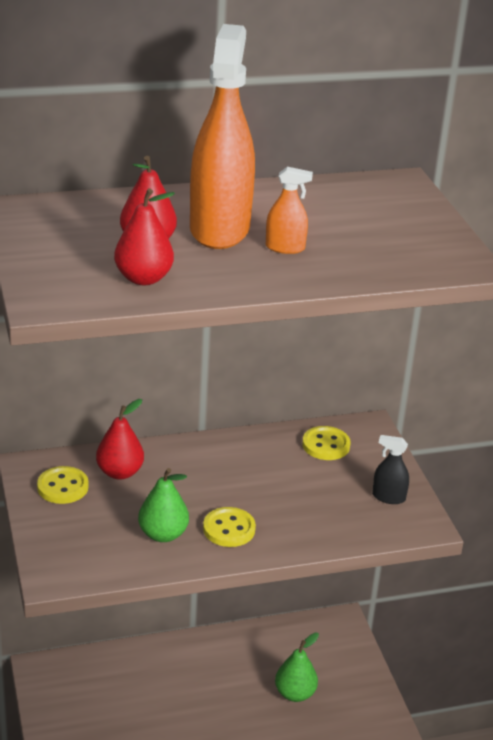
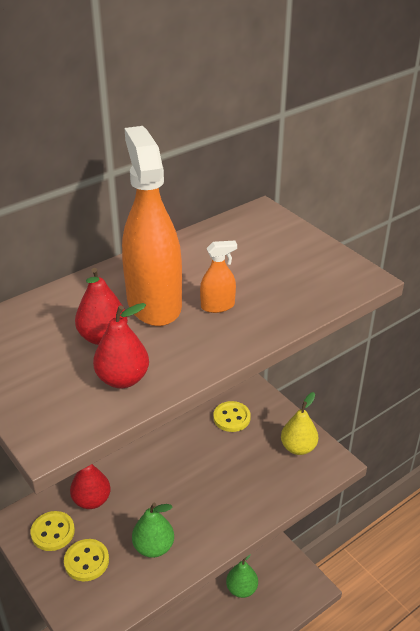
camera: 20 degrees left, 5 degrees up
(229, 529) = (200, 522): yellow button -> yellow button (86, 561)
(388, 497) = (298, 447): black spray bottle -> yellow pear

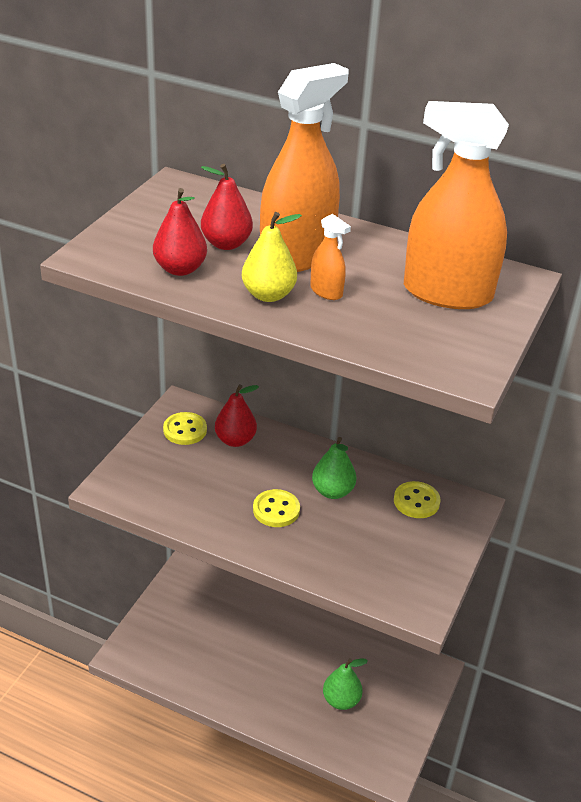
camera: 60 degrees right, 0 degrees up
(86, 561) = (169, 463): yellow button -> yellow button (276, 510)
(153, 547) = (211, 501): green pear -> green pear (332, 491)
(259, 250) = (447, 293): none -> orange spray bottle
(298, 447) = (418, 571): yellow pear -> yellow pear (268, 295)

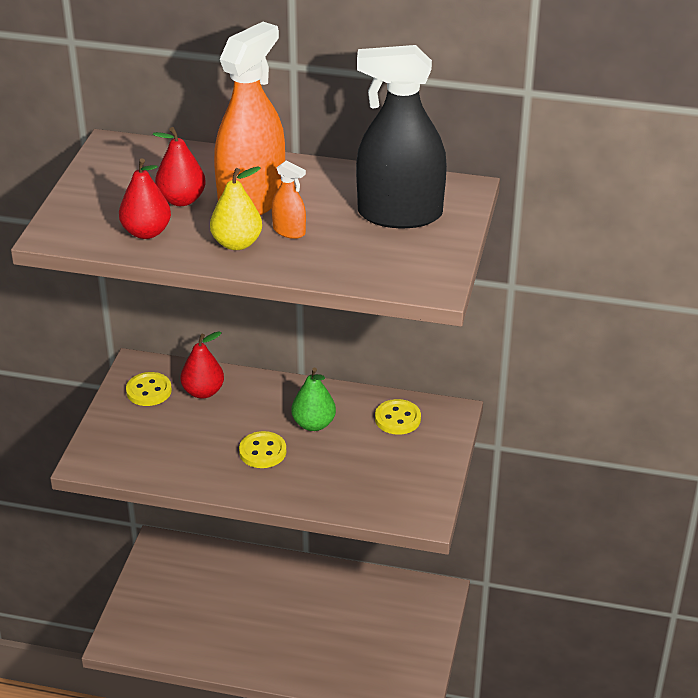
camera: 10 degrees left, 0 degrees up
(341, 700) = (353, 640): green pear -> none
(447, 293) = (400, 214): orange spray bottle -> black spray bottle

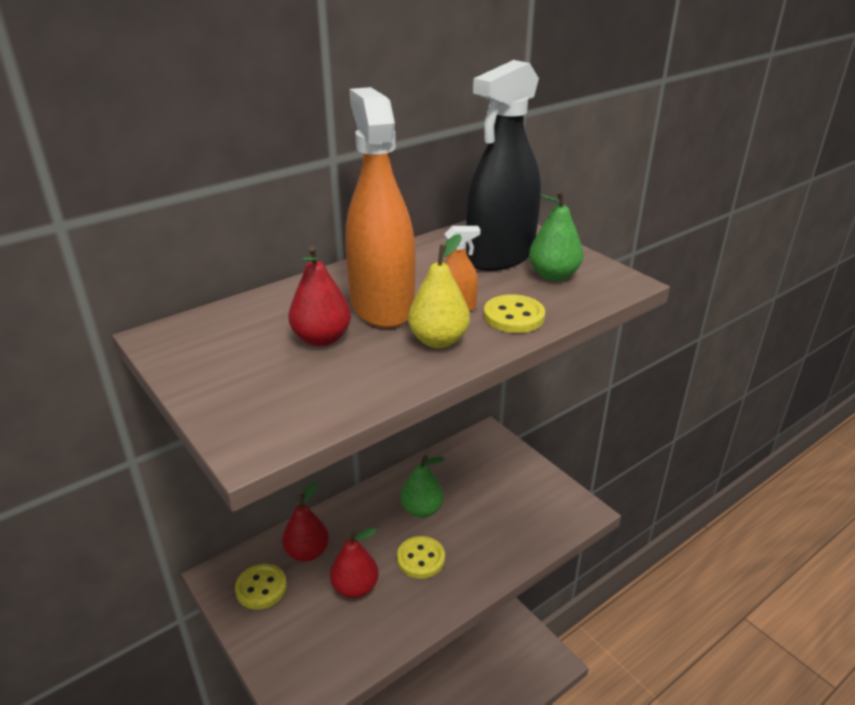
camera: 50 degrees left, 5 degrees down
(146, 232) = (344, 381): red pear -> red pear (355, 587)
(397, 419) = (465, 463): yellow button -> yellow button (514, 316)
(400, 251) = (553, 275): none -> green pear

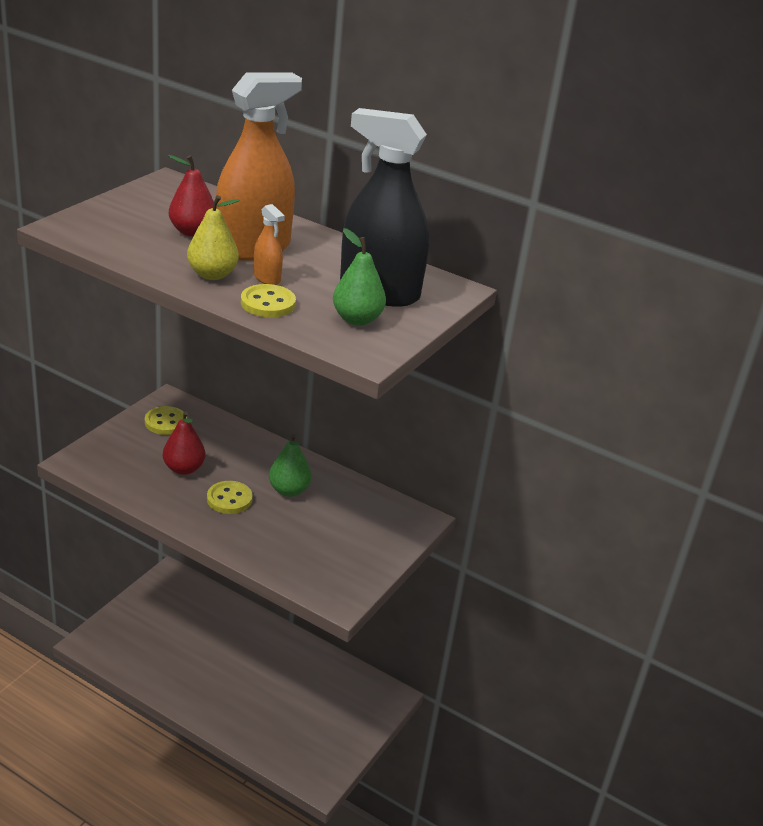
camera: 65 degrees right, 0 degrees up
(307, 552) = (210, 436): red pear -> none

